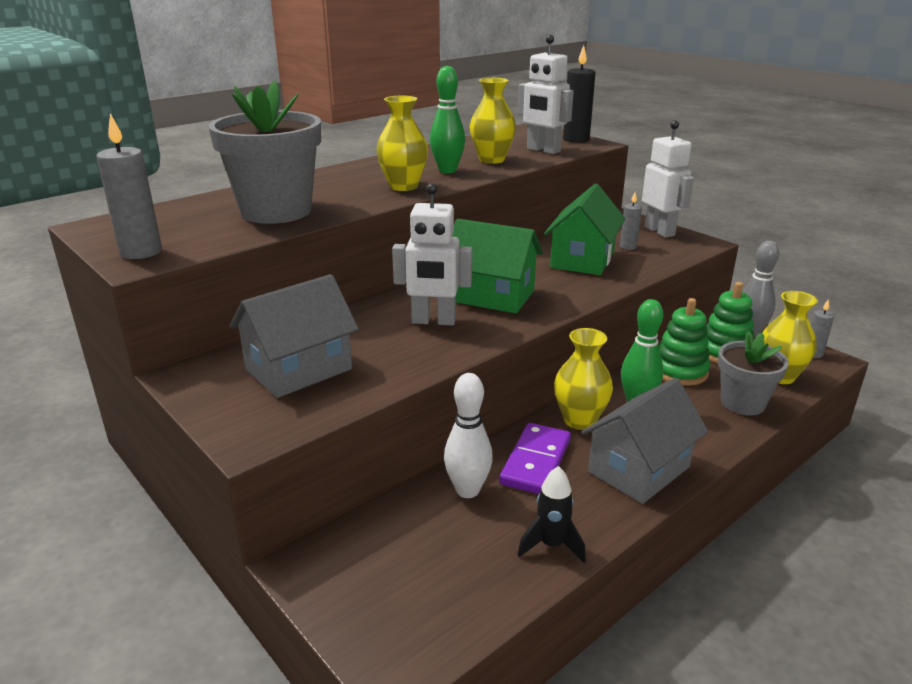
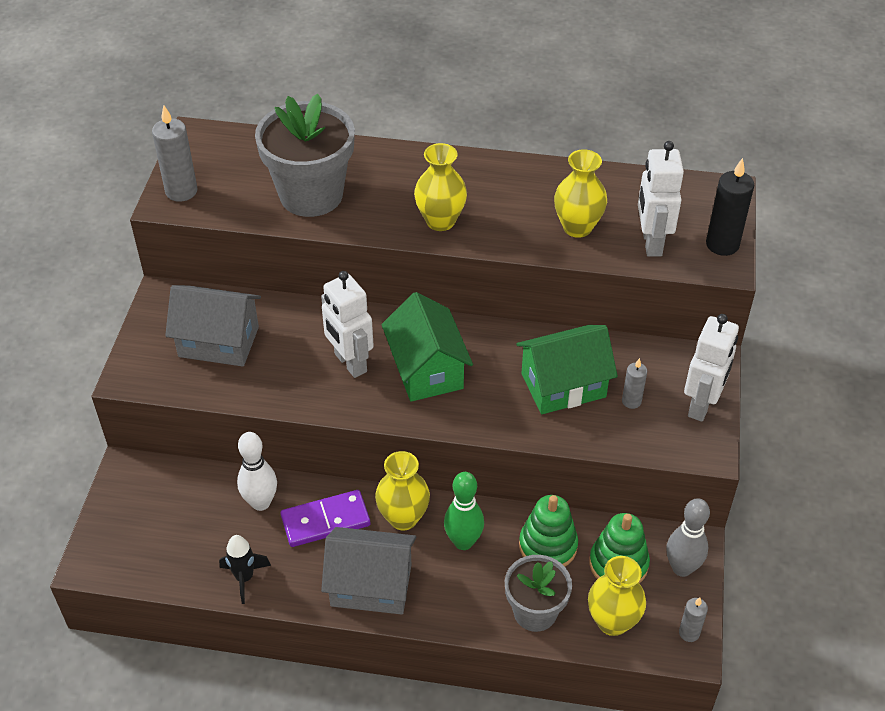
camera: 50 degrees right, 20 degrees up
(447, 171) = (511, 220): green bowling pin -> none

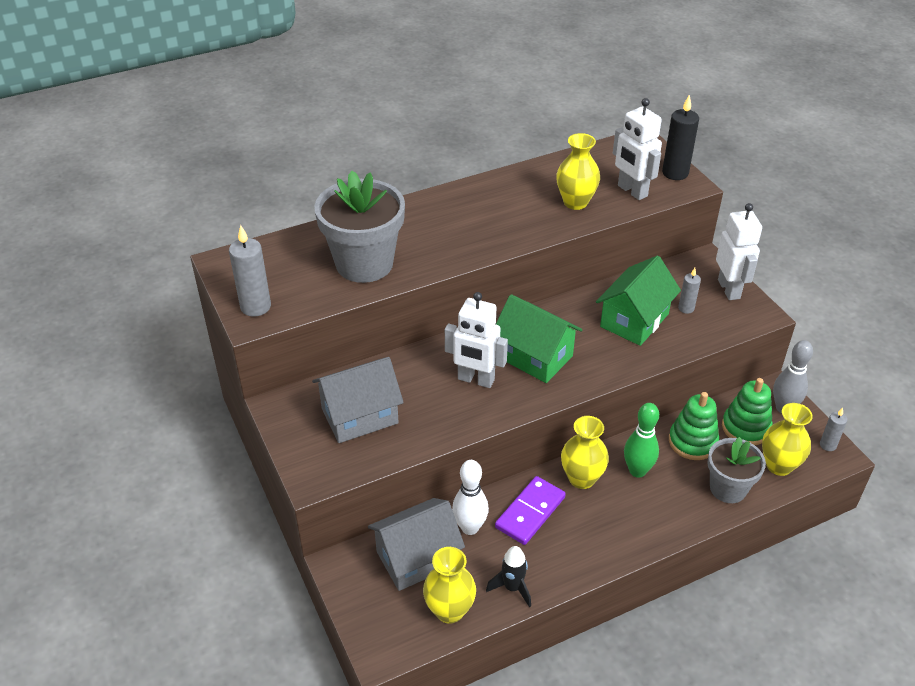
camera: 35 degrees left, 5 degrees down
(371, 585) = (606, 537): grey house -> grey house (417, 558)
(440, 221) = (479, 239): yellow vase -> yellow vase (449, 610)

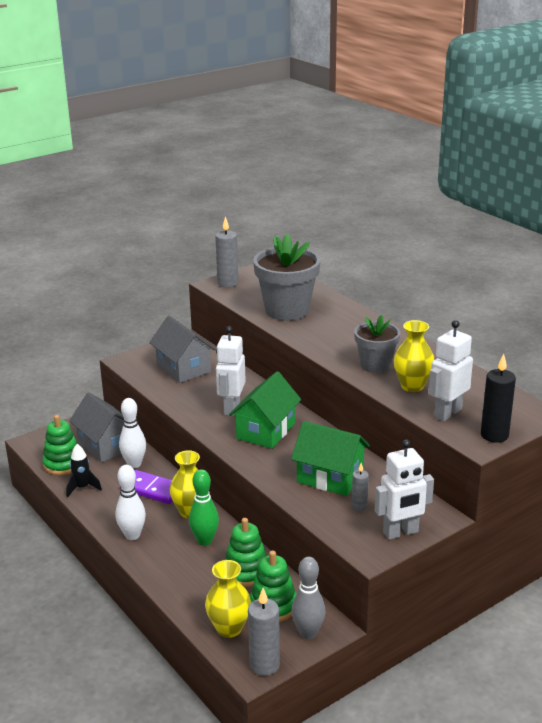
camera: 80 degrees right, 15 degrees down
(449, 610) = (63, 464): yellow vase -> green stacking toy
(620, 538) = (132, 535): none -> white bowling pin
(728, 488) = (194, 594): grey flower pot -> grey flower pot (375, 365)
(828, 445) = (264, 665): grey candle -> grey candle, size x1.73

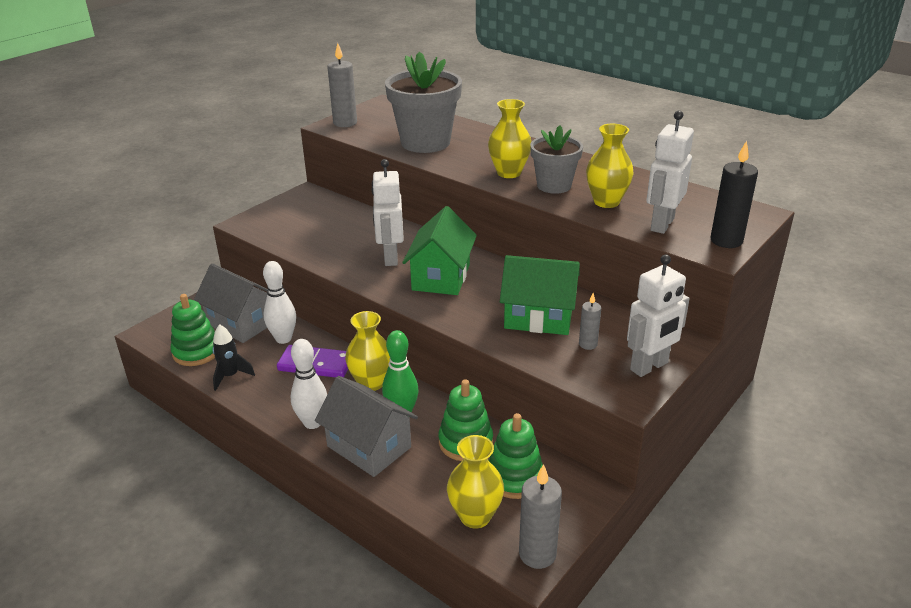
camera: 15 degrees left, 5 degrees up
(183, 368) = (316, 222): grey house -> grey house (369, 447)
(308, 633) = (569, 503): grey bowling pin -> none
(343, 348) = (509, 173): none -> yellow vase

